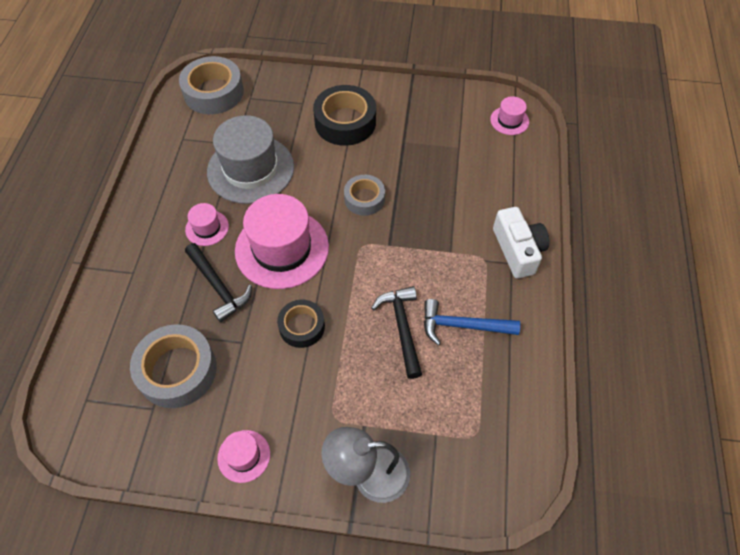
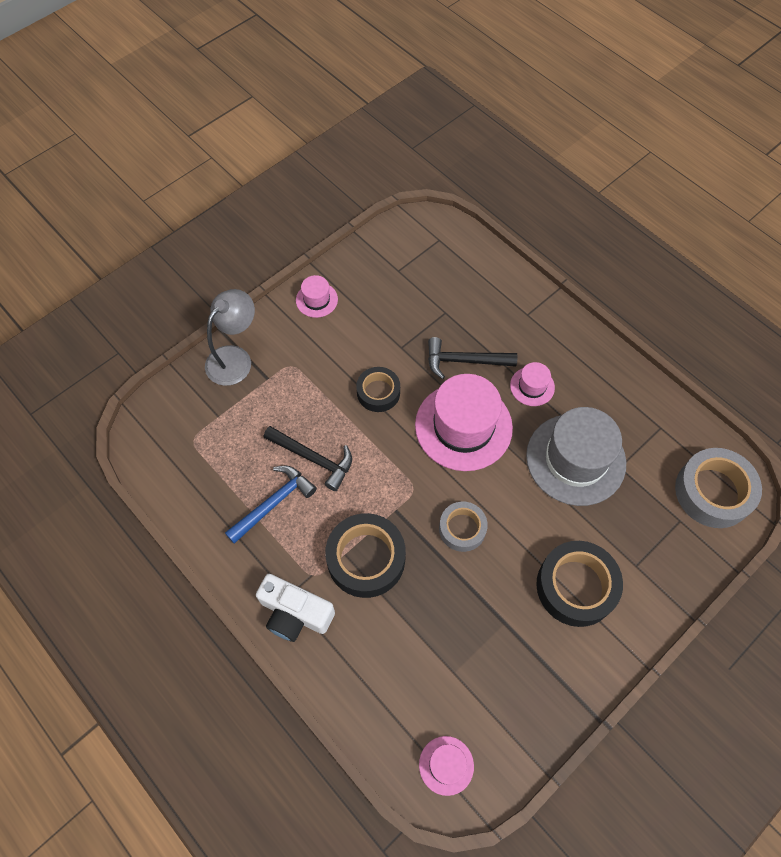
camera: 130 degrees right, 5 degrees up
(177, 370) = (414, 298): grey tape -> none
(440, 237) = (366, 559): none -> black tape

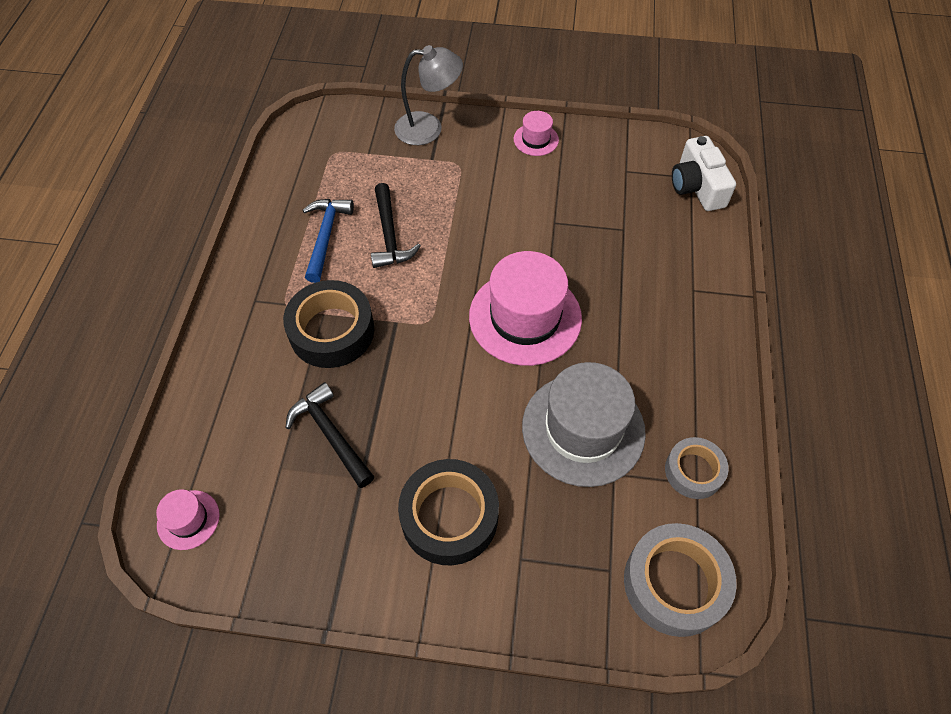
camera: 50 degrees right, 5 degrees down
(273, 503) = (325, 237): blue hammer -> blue hammer turned 90 degrees counterclockwise
(295, 613) = (242, 315): white camera -> white camera (697, 187)
(378, 392) = (494, 236): black tape -> none
(462, 529) = (423, 383): grey tape -> grey tape (693, 471)
(464, 361) = (591, 275): black hammer -> black hammer (331, 435)
(532, 386) = (622, 343): pink hat -> none

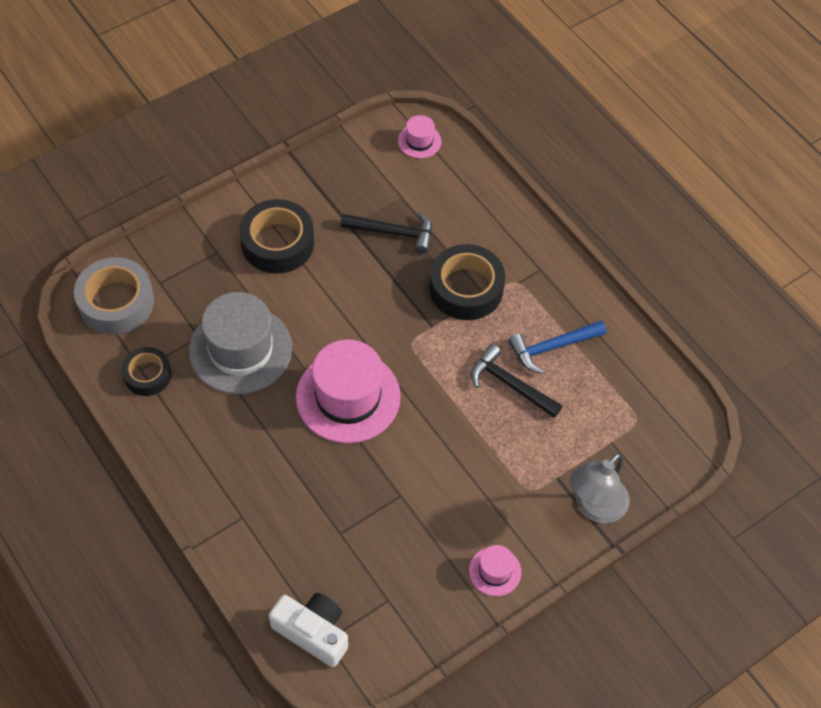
camera: 135 degrees right, 0 degrees up
(325, 237) = (552, 347): blue hammer -> blue hammer turned 105 degrees clockwise
(693, 471) = (147, 375): grey tape -> black tape

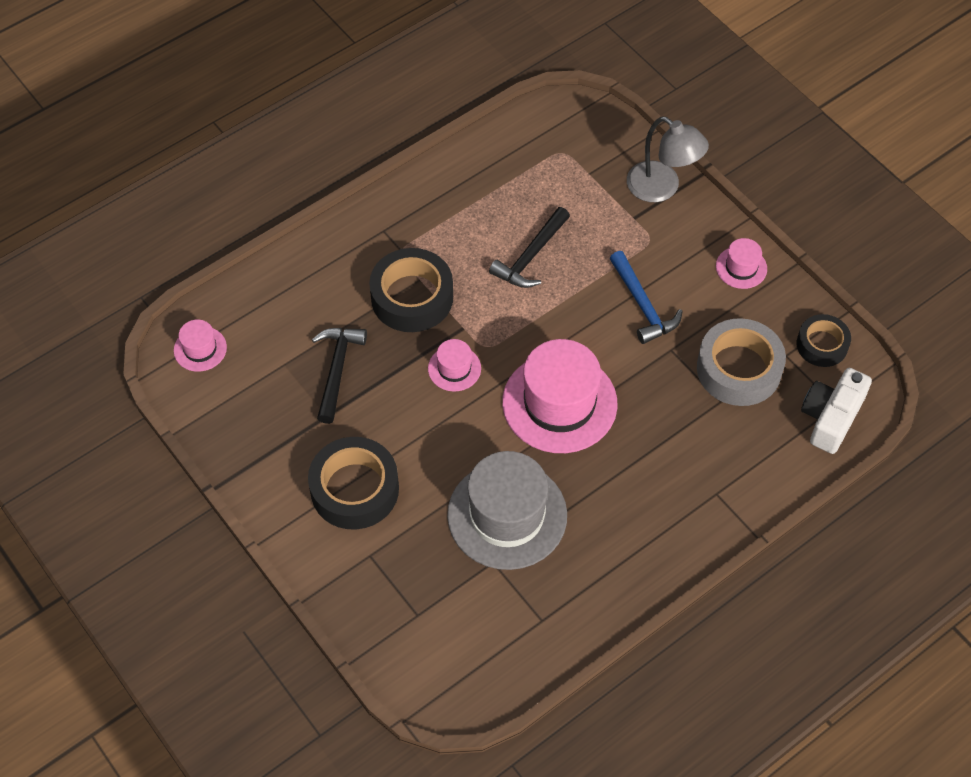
camera: 90 degrees left, 0 degrees up
(116, 302) = (449, 661): grey tape -> grey tape (738, 369)
(147, 375) = (550, 611): black tape -> black tape (822, 345)
(389, 317) = (454, 368): none -> pink hat
(552, 347) = (482, 220): blue hammer -> blue hammer (642, 305)

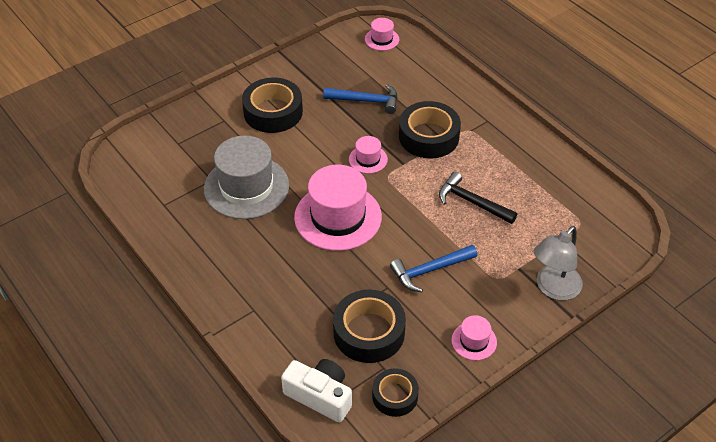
camera: 90 degrees right, 10 degrees down
(337, 370) = (366, 101): black hammer -> blue hammer
(738, 369) = (369, 332): grey tape -> black tape

